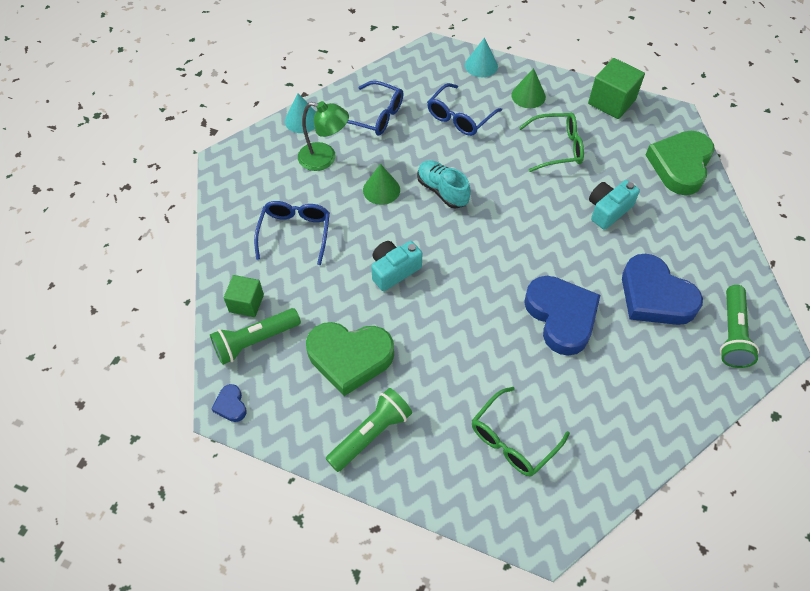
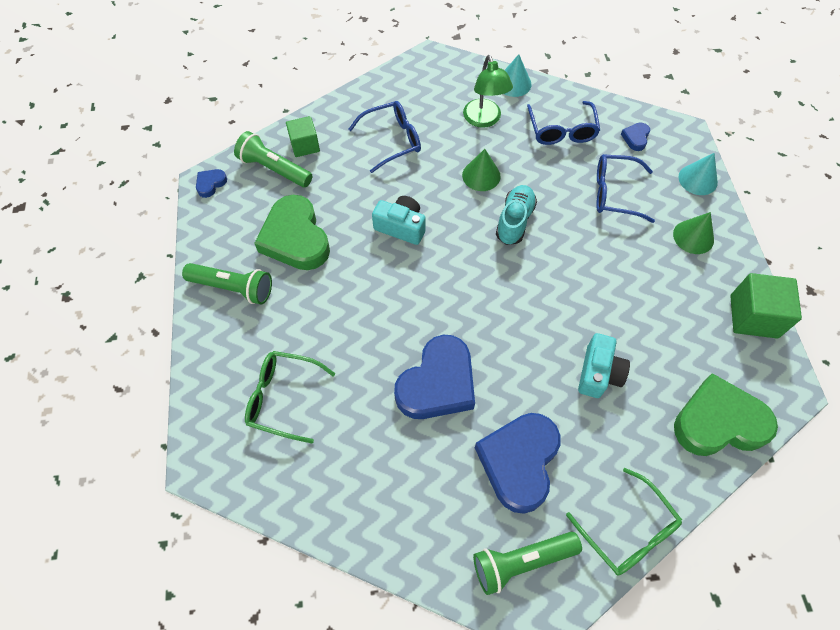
camera: 60 degrees right, 5 degrees up
(417, 77) = (635, 138): none -> blue heart
(557, 148) = (645, 292): green glasses -> green glasses (628, 531)
(608, 210) = (598, 373): turquoise camera -> turquoise camera turned 90 degrees clockwise

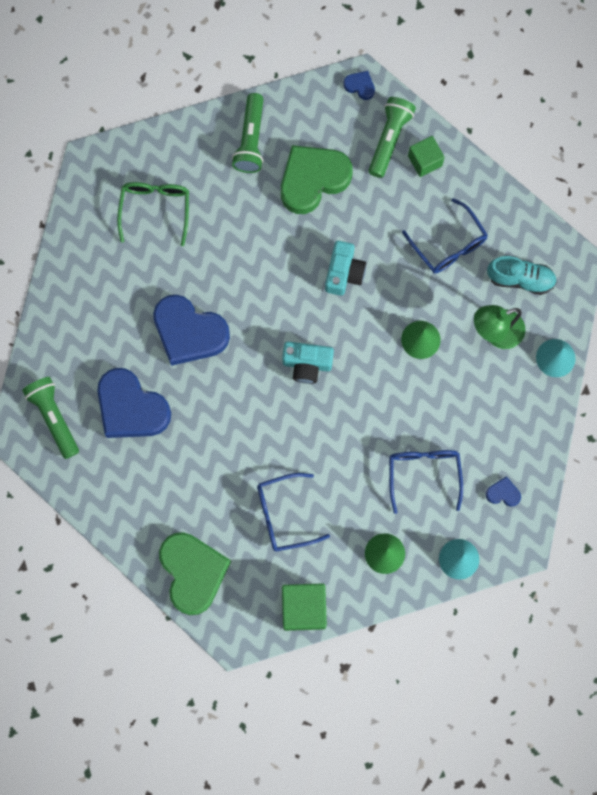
camera: 80 degrees right, 15 degrees up
(514, 221) = (371, 378): turquoise shoe -> turquoise shoe (520, 279)
(519, 462) = (131, 408): blue heart -> blue heart turned 150 degrees counterclockwise
(562, 131) = (497, 415): blue glasses -> blue glasses (283, 515)
(598, 373) = (221, 468): turquoise camera -> turquoise camera (307, 364)
(628, 531) = (89, 498): green glasses -> none

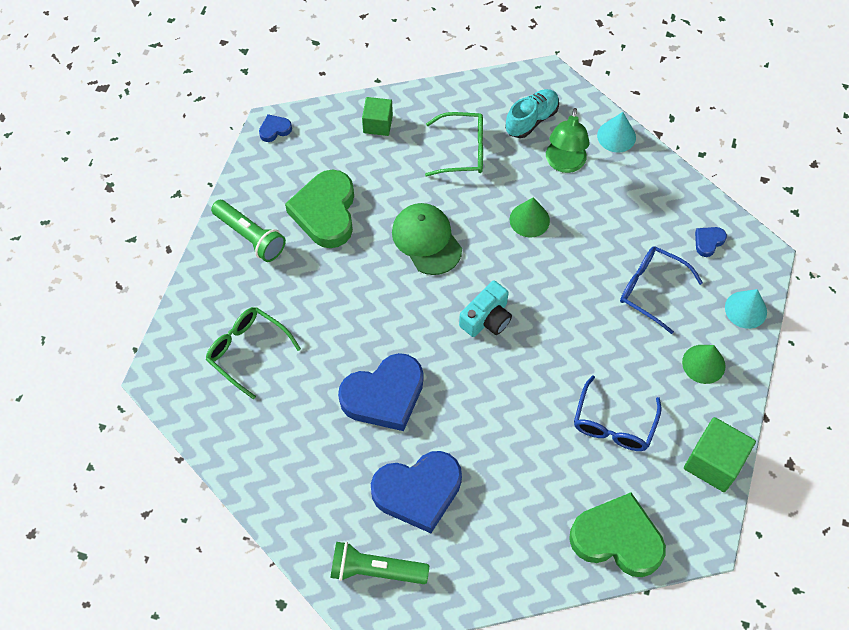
camera: 55 degrees left, 15 degrees down
(344, 273) = (426, 240): turquoise camera -> green cap
(389, 139) = (338, 137): green flashlight -> none
(449, 245) = (463, 151): blue glasses -> green glasses

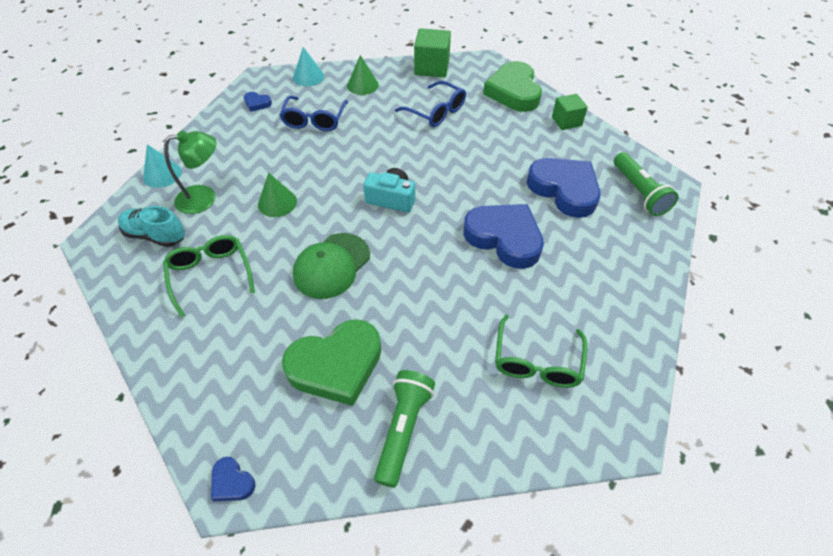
camera: 115 degrees left, 10 degrees down
(378, 124) = (193, 365): green cube -> green cube (566, 121)
(613, 424) = (436, 112): blue glasses -> blue glasses turned 45 degrees clockwise

